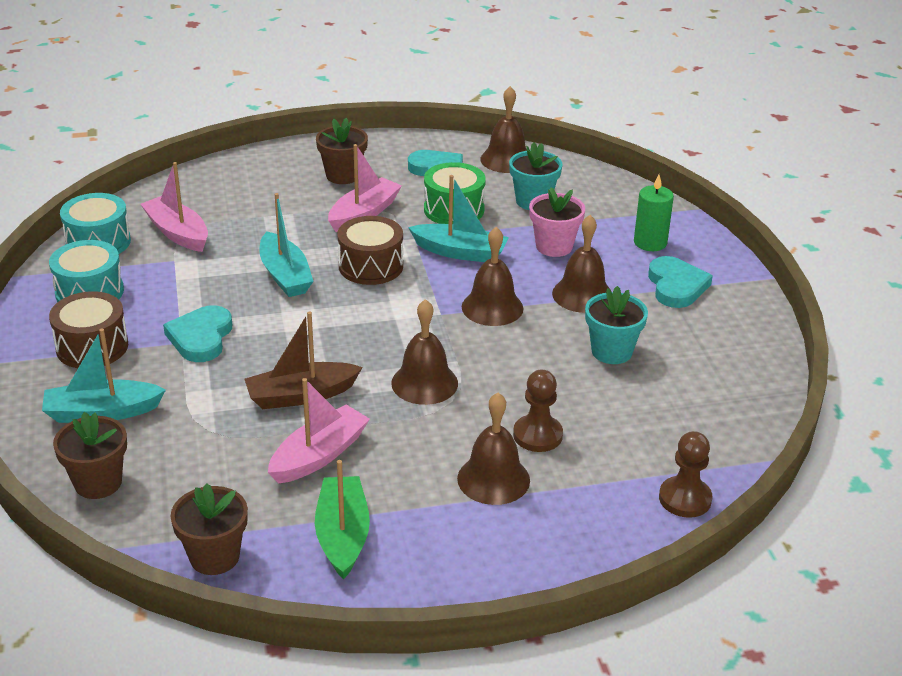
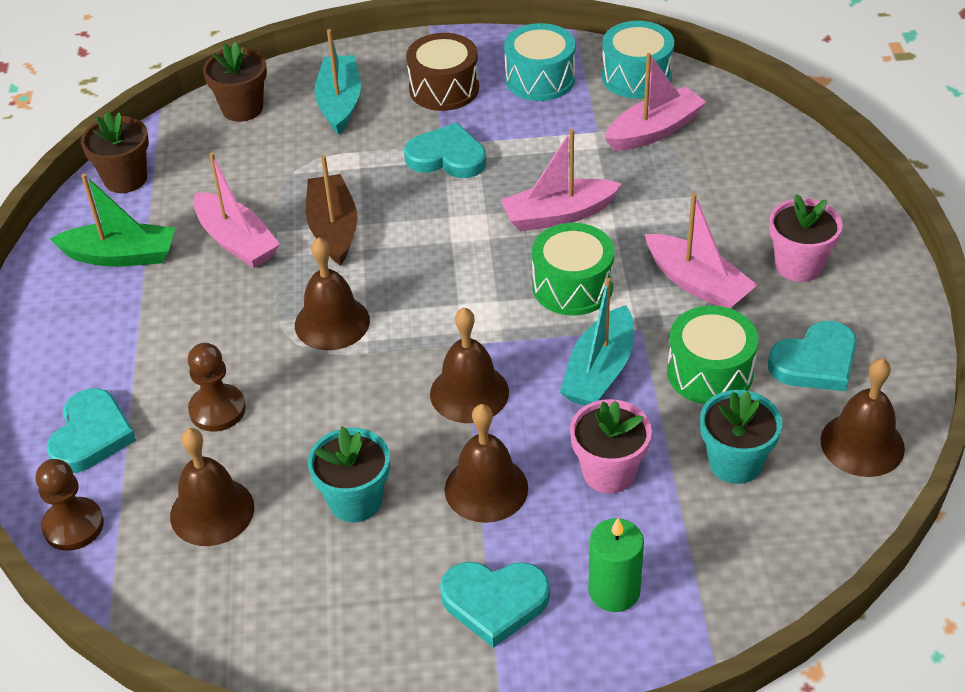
camera: 100 degrees right, 10 degrees up
(285, 275) = (558, 215): turquoise boat -> pink boat
(343, 175) = (798, 265): brown flower pot -> pink flower pot
(371, 266) = (572, 286): brown drum -> green drum
(493, 479) = (160, 366): brown bell -> brown bell (212, 511)
(585, 508) = (91, 435): none -> turquoise heart

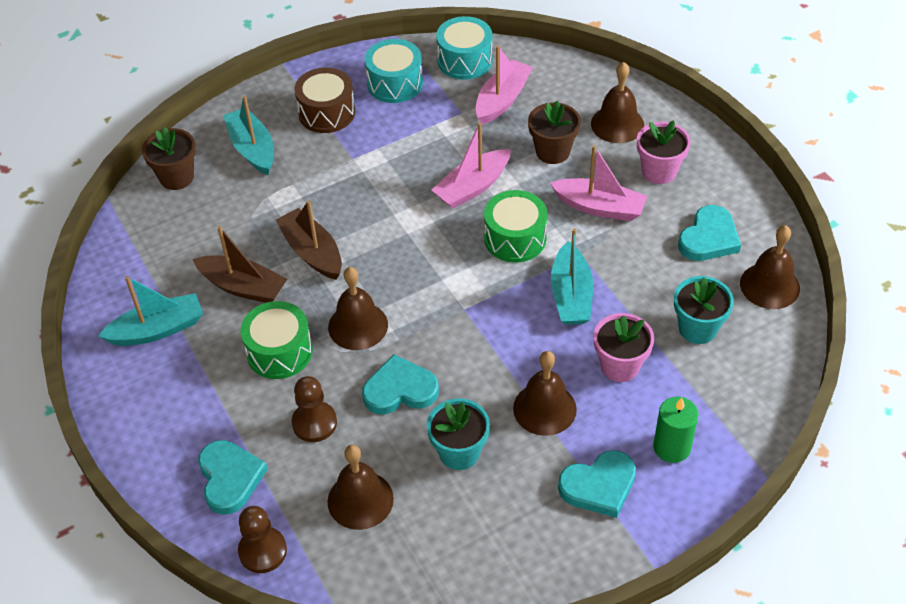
camera: 25 degrees left, 5 degrees up
(121, 256) = (157, 329): green boat -> turquoise boat
(125, 179) = (118, 265): brown flower pot -> brown flower pot (552, 151)
(236, 241) = (243, 287): pink boat -> brown boat
(447, 157) = (363, 167): turquoise heart -> turquoise heart (400, 390)
(469, 392) = (490, 343): brown bell -> brown bell (617, 124)
(710, 372) = (645, 270): green drum -> green drum (279, 352)

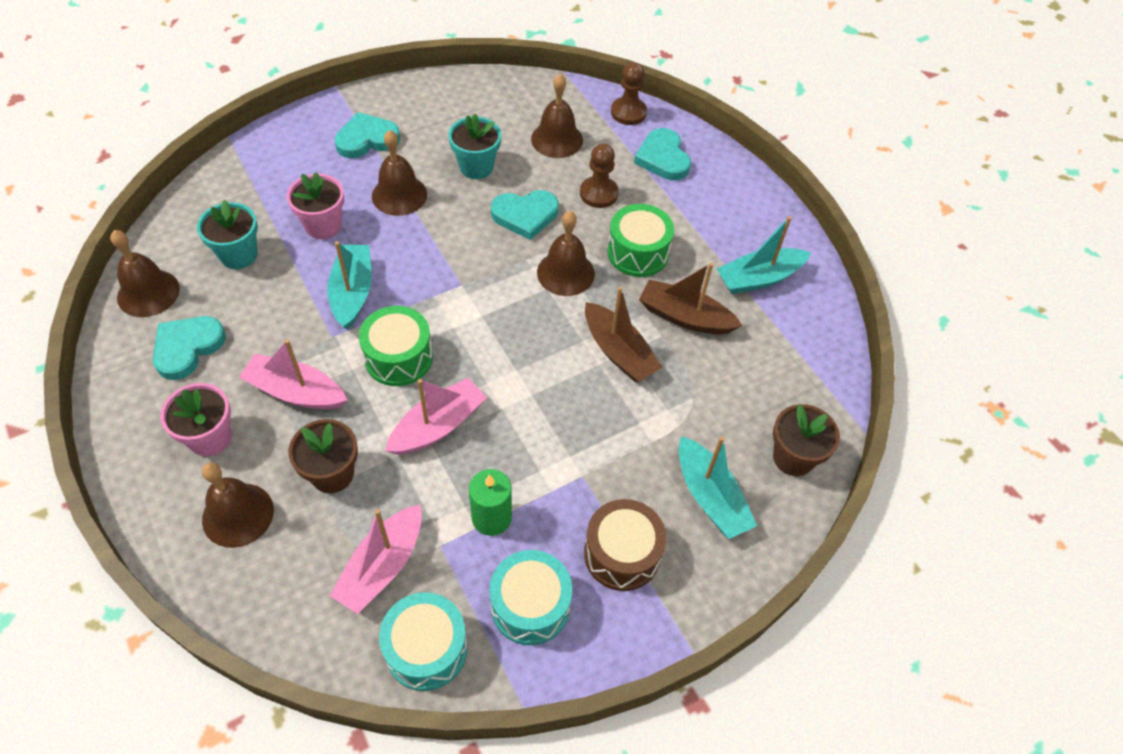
camera: 175 degrees right, 5 degrees up
(672, 447) = (299, 162): green candle -> green candle (491, 517)

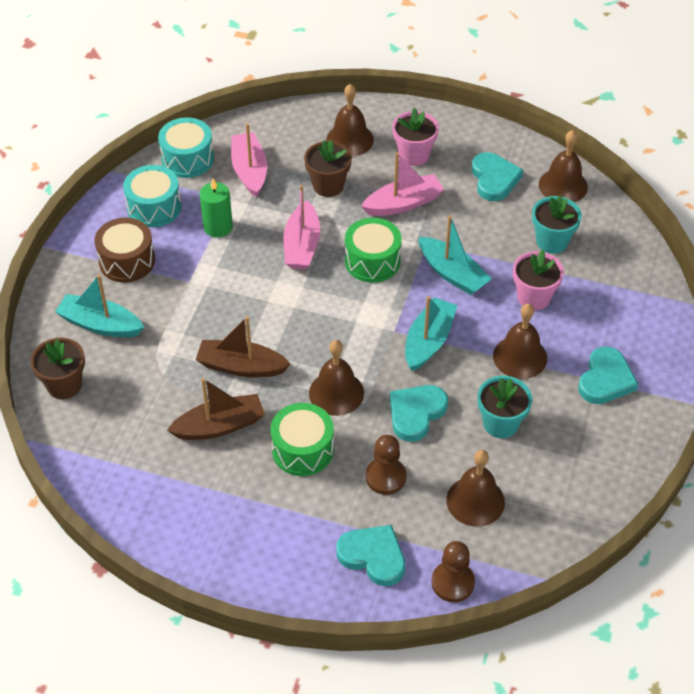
camera: 140 degrees right, 5 degrees down
(759, 278) = (192, 501): turquoise boat -> turquoise boat (428, 341)

